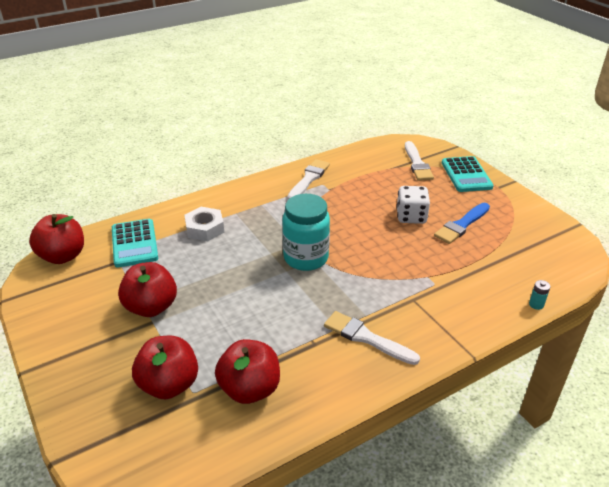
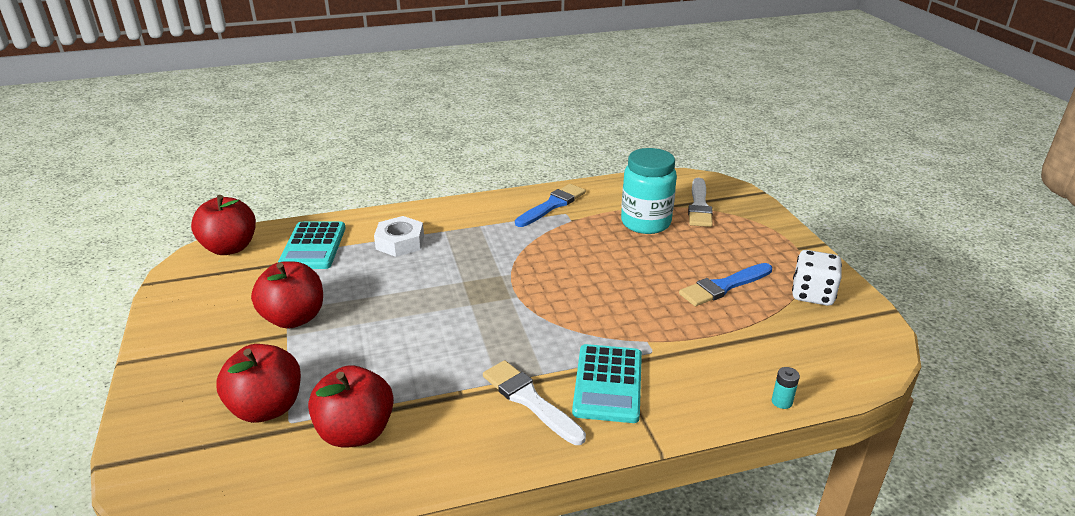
camera: 15 degrees right, 5 degrees down
(306, 258) = (502, 294): turquoise jar -> turquoise jar (645, 223)
(309, 179) = (552, 205): white brush -> blue brush
(411, 217) = (660, 266): white dice -> white dice (812, 294)
(466, 175) = (759, 227): turquoise calculator -> turquoise calculator (608, 384)

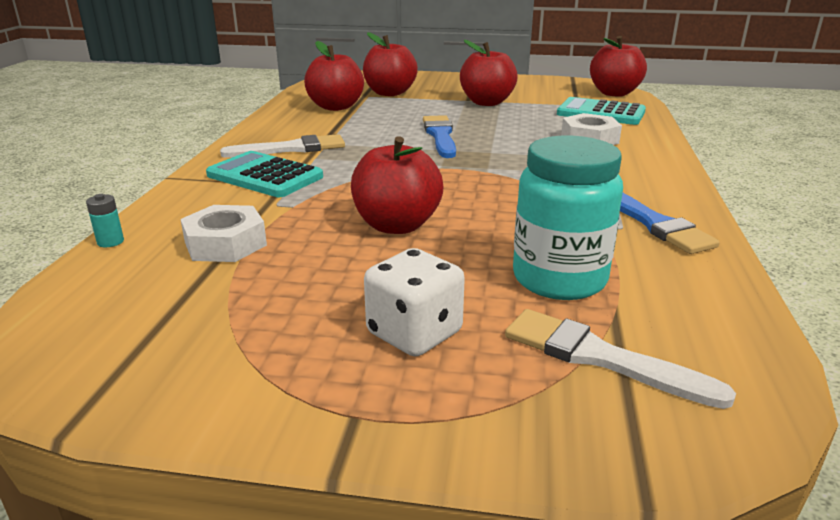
camera: 115 degrees right, 5 degrees down
(634, 286) = (397, 225): none -> red apple
(723, 286) = (329, 284): blue brush -> blue brush (440, 135)
(727, 345) = (225, 244): none -> white nut
(812, 294) = (217, 356): white dice -> white dice (414, 333)

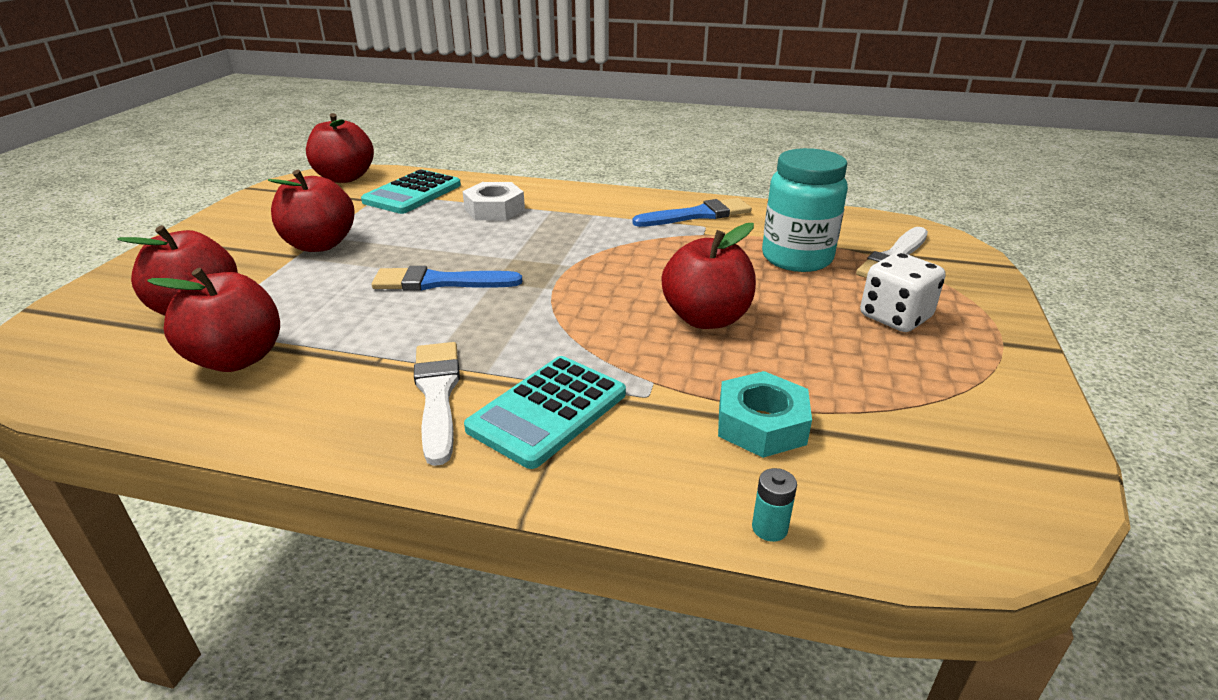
camera: 85 degrees left, 5 degrees up
(225, 244) = (761, 424): white nut -> turquoise nut

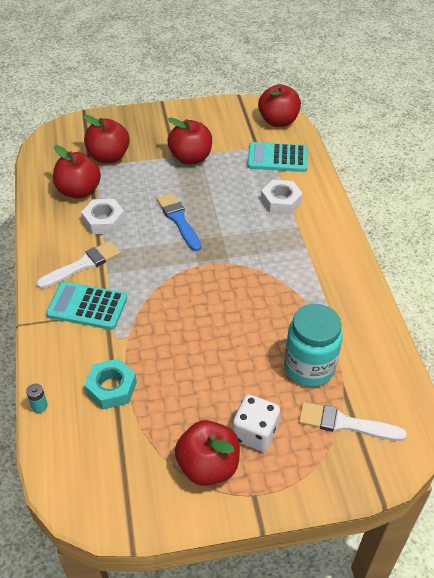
camera: 65 degrees right, 15 degrees up
(353, 348) = (104, 221): none -> white nut
(697, 215) = (343, 299): blue brush -> none
(706, 318) = (202, 341): red apple -> red apple (208, 466)

